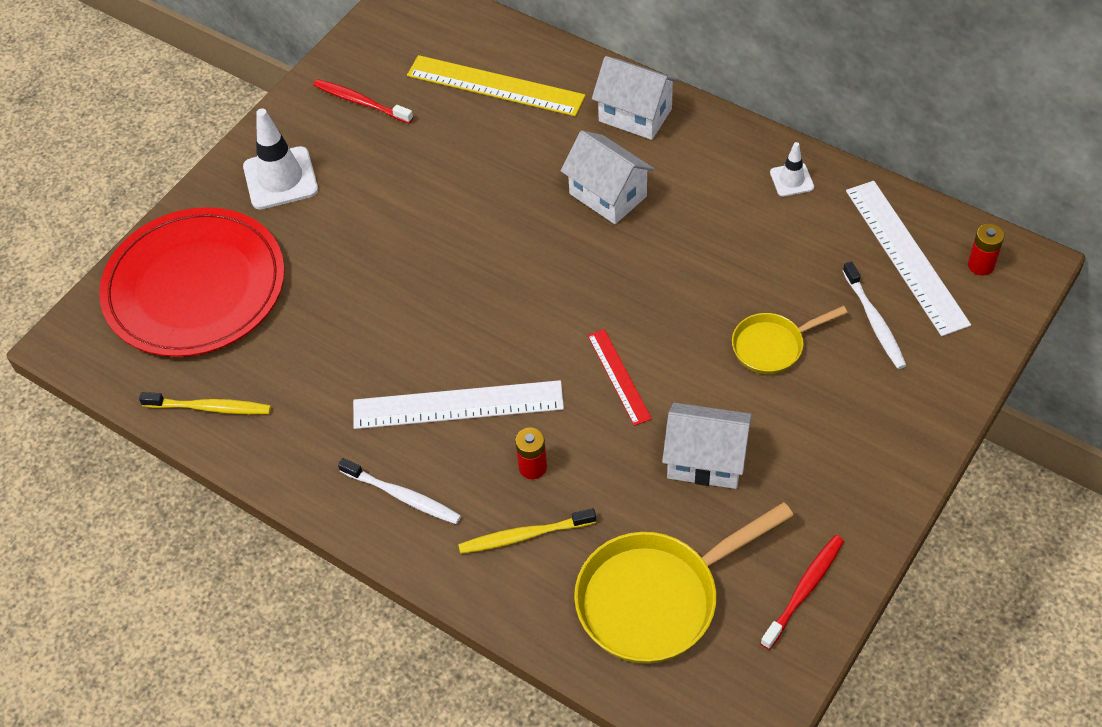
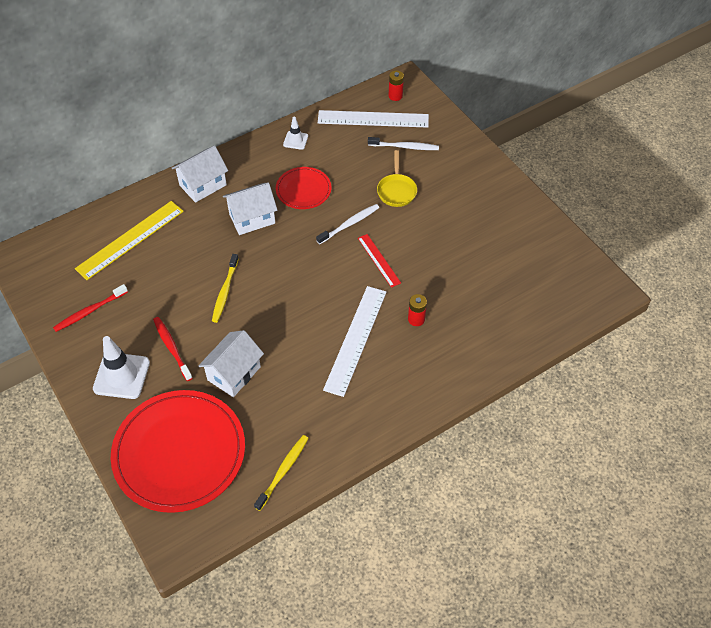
camera: 70 degrees left, 0 degrees up
(403, 496) = (403, 387): white toothbrush -> white toothbrush (350, 224)
(523, 536) = (457, 339): yellow toothbrush -> yellow toothbrush (225, 292)
(618, 377) = (378, 260): red ruler -> red ruler turned 60 degrees clockwise
(656, 598) = (522, 295): yellow pan -> none
(699, 230) = (303, 190): none -> red plate
(705, 460) = (451, 244): white house -> white house (234, 373)
(804, 589) = (543, 236): red toothbrush -> red toothbrush (171, 347)

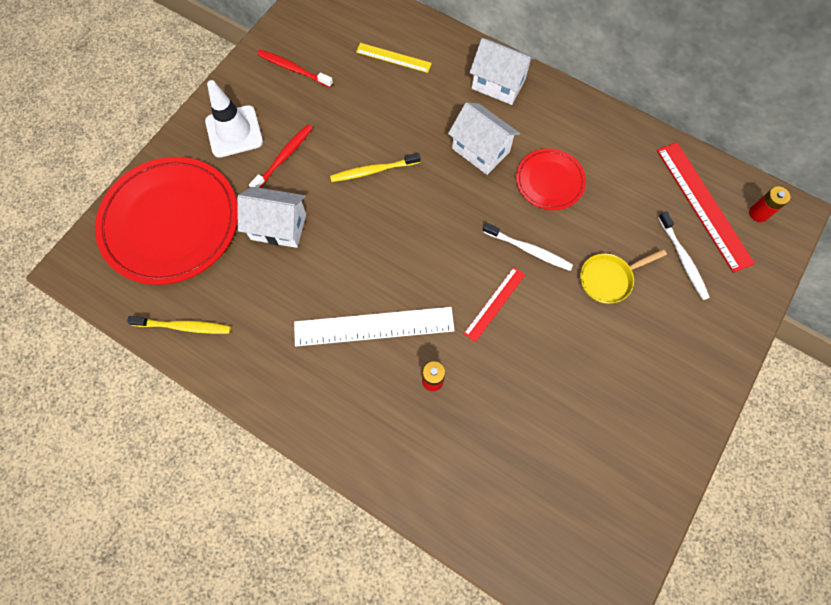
camera: 65 degrees right, 15 degrees up
(130, 240) = (393, 58): yellow ruler -> yellow ruler, size x0.57
(295, 140) = (616, 140): white traffic cone -> none
(373, 119) = (703, 205): white ruler -> red ruler

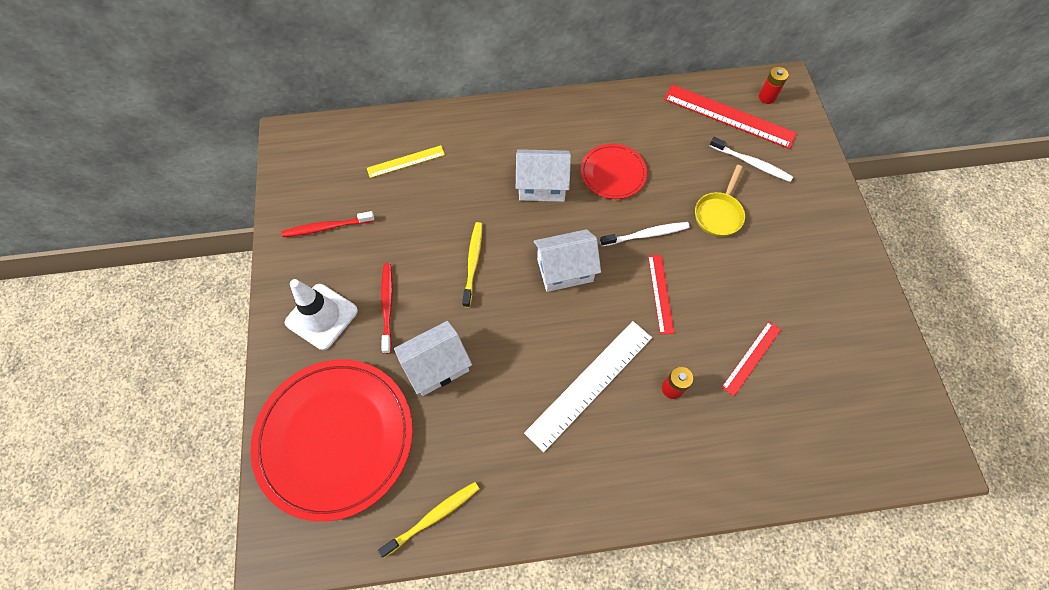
camera: 40 degrees left, 5 degrees down
(373, 171) = (473, 262): yellow toothbrush -> yellow toothbrush turned 150 degrees clockwise
(498, 84) = (508, 127): white house -> white house (565, 270)
(519, 410) = (751, 358): none -> red ruler

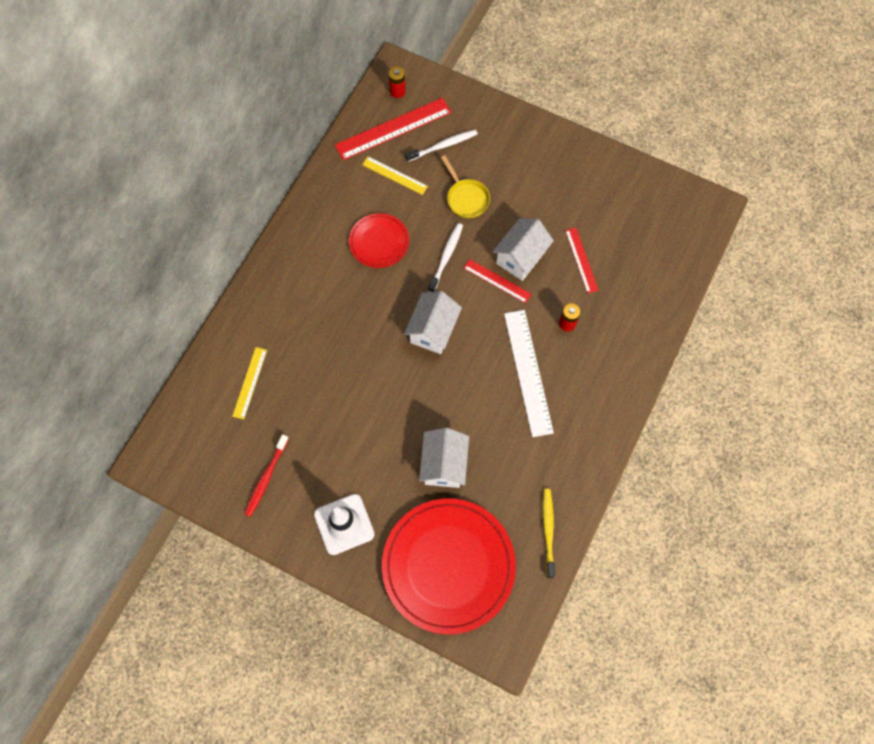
camera: 55 degrees left, 5 degrees up
(387, 305) = (370, 471): red toothbrush -> none
(473, 262) = (379, 389): yellow toothbrush -> none
(542, 186) = (351, 298): white house -> white house (521, 257)
(686, 145) = (395, 175): none -> yellow ruler

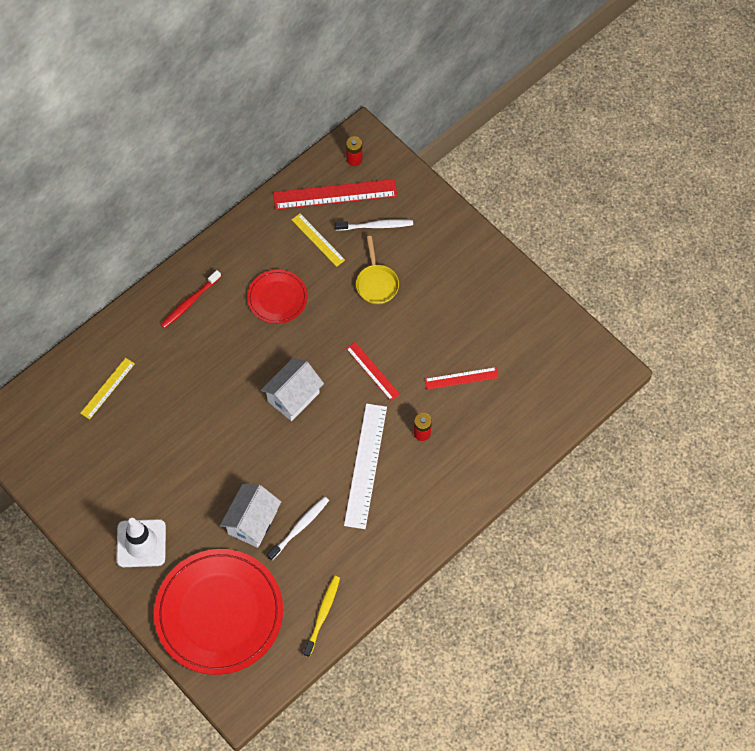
camera: 20 degrees right, 5 degrees down
(266, 478) = (88, 479): red toothbrush -> red toothbrush (189, 303)
(446, 256) = (334, 332): white toothbrush -> white toothbrush (300, 527)
(521, 257) = (404, 356): white house -> none
(581, 260) = (461, 378): red ruler -> red ruler turned 75 degrees clockwise

